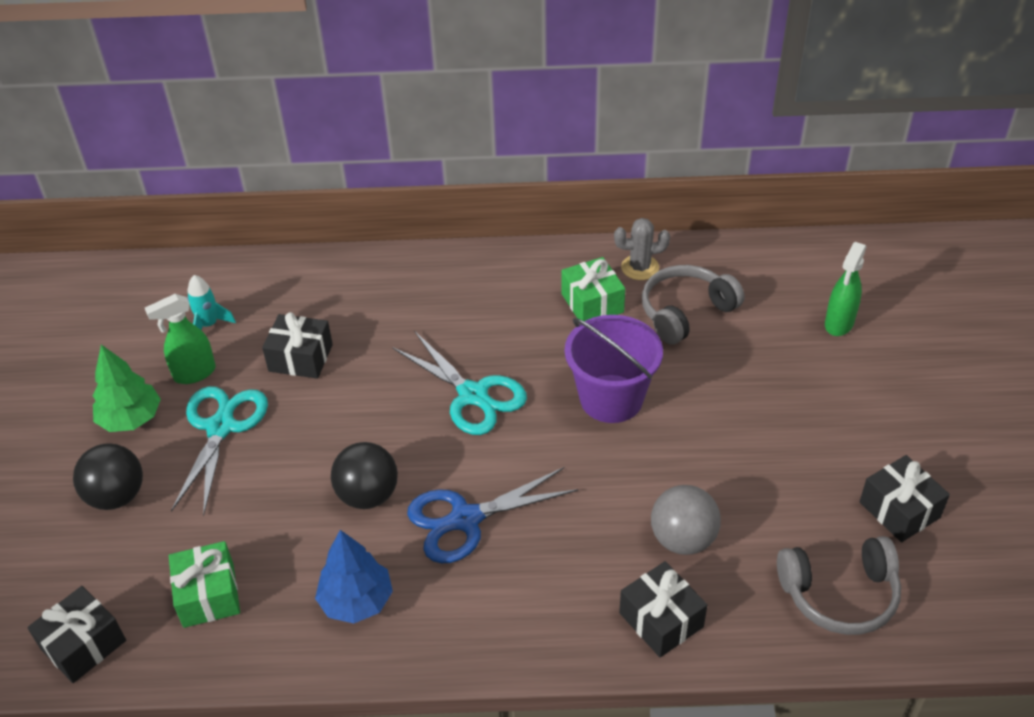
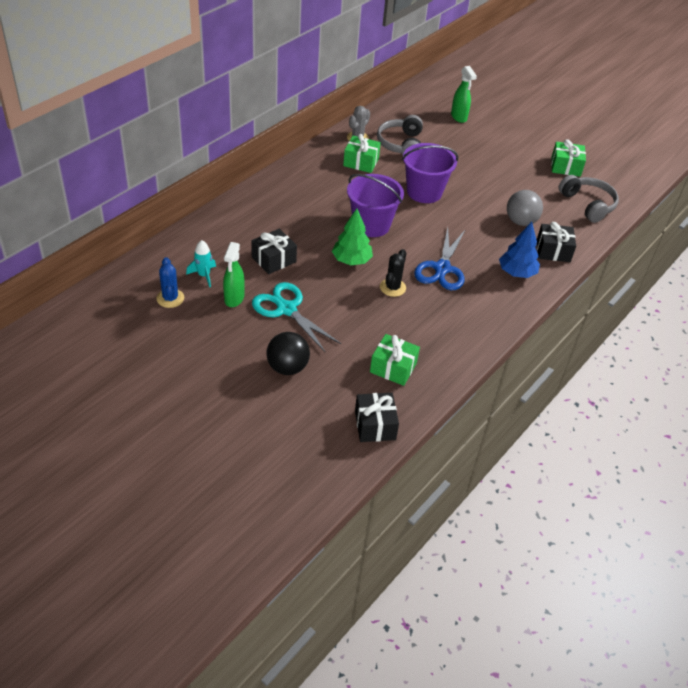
camera: 55 degrees left, 0 degrees up
(131, 419) = (237, 336): green tree -> green tree (351, 260)
(143, 327) = (170, 298): none -> blue cactus
(356, 601) = (450, 324): blue tree -> blue tree (516, 273)
(368, 495) = (392, 287): black ball -> black cactus
(472, 395) = (371, 225): turquoise scissors -> purple bucket
(840, 595) = (588, 204): grey headphones -> grey headphones turned 60 degrees counterclockwise
(899, 510) = (565, 167): black gift -> green gift

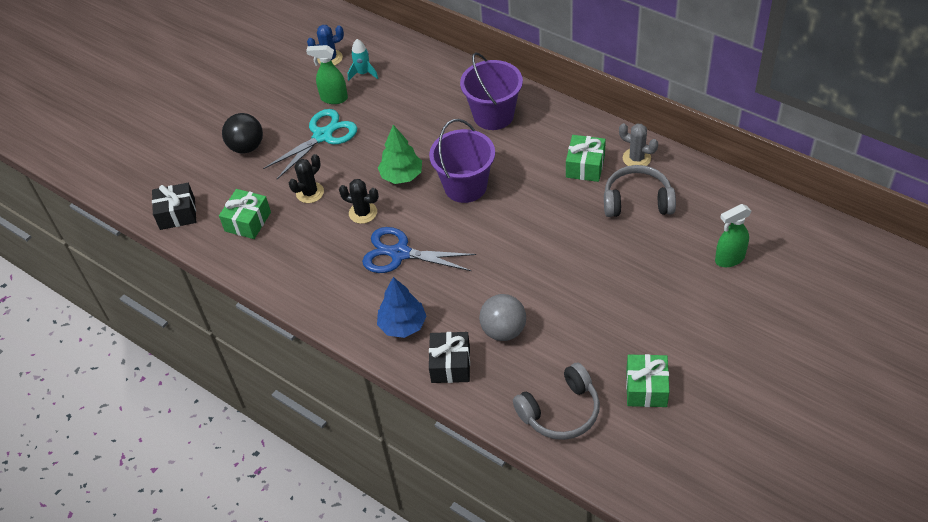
camera: 95 degrees right, 5 degrees up
(274, 259) = (394, 117): black gift -> none
(362, 321) = (310, 193): none -> black cactus
(424, 192) = (540, 230): purple bucket -> purple bucket (493, 115)

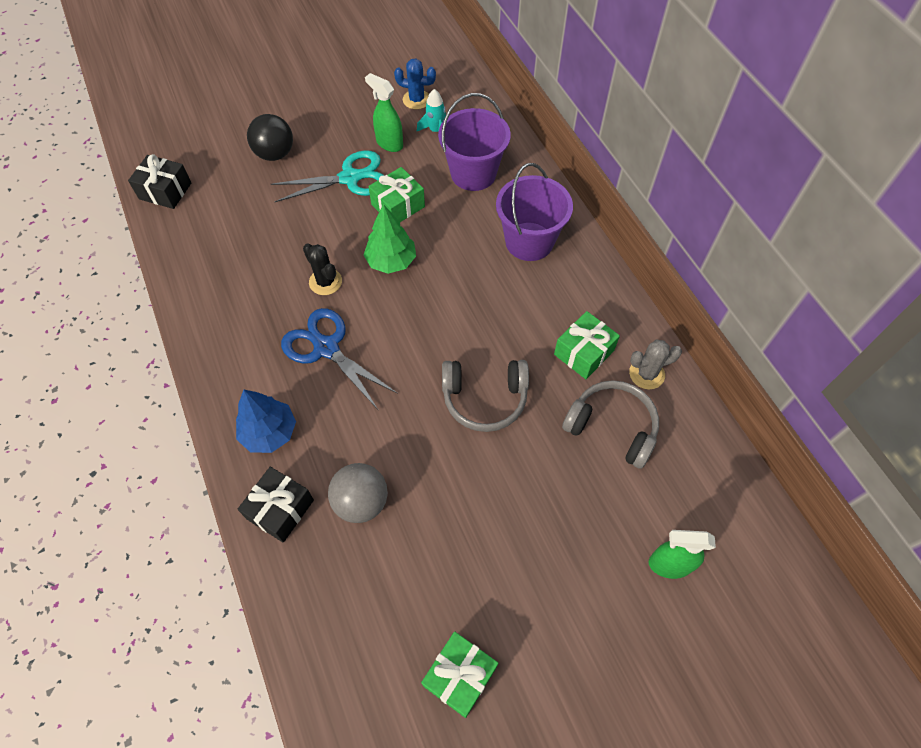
camera: 25 degrees right, 10 degrees up
(248, 221) = (217, 233): green gift -> green gift (398, 206)
(310, 193) = (294, 233): black cactus -> none
(465, 186) = (444, 307): purple bucket -> purple bucket (473, 173)
(560, 411) = (348, 643): grey headphones -> grey headphones (484, 399)
(636, 158) = (646, 374): grey cactus -> grey cactus turned 75 degrees counterclockwise

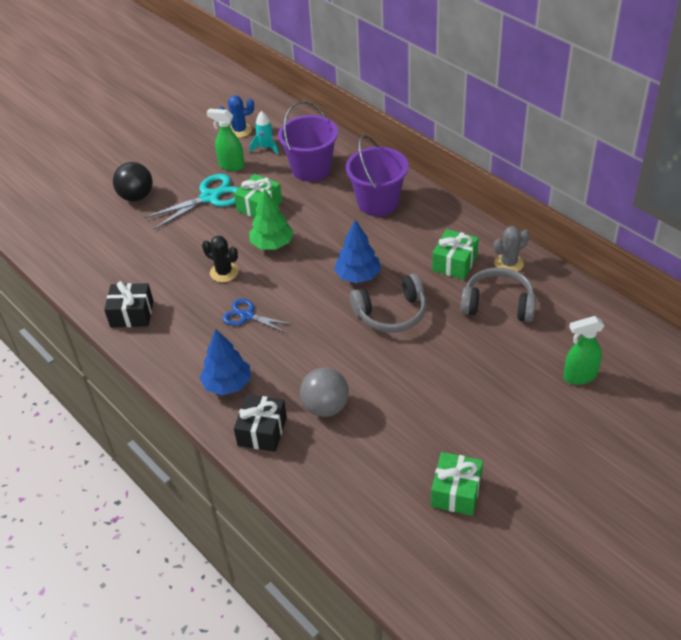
camera: 15 degrees left, 15 degrees down
(165, 191) = (52, 246): black gift -> black gift (132, 314)
(326, 348) = (247, 316): blue scissors -> blue scissors, size x0.63
(467, 334) = (358, 276): none -> blue tree

